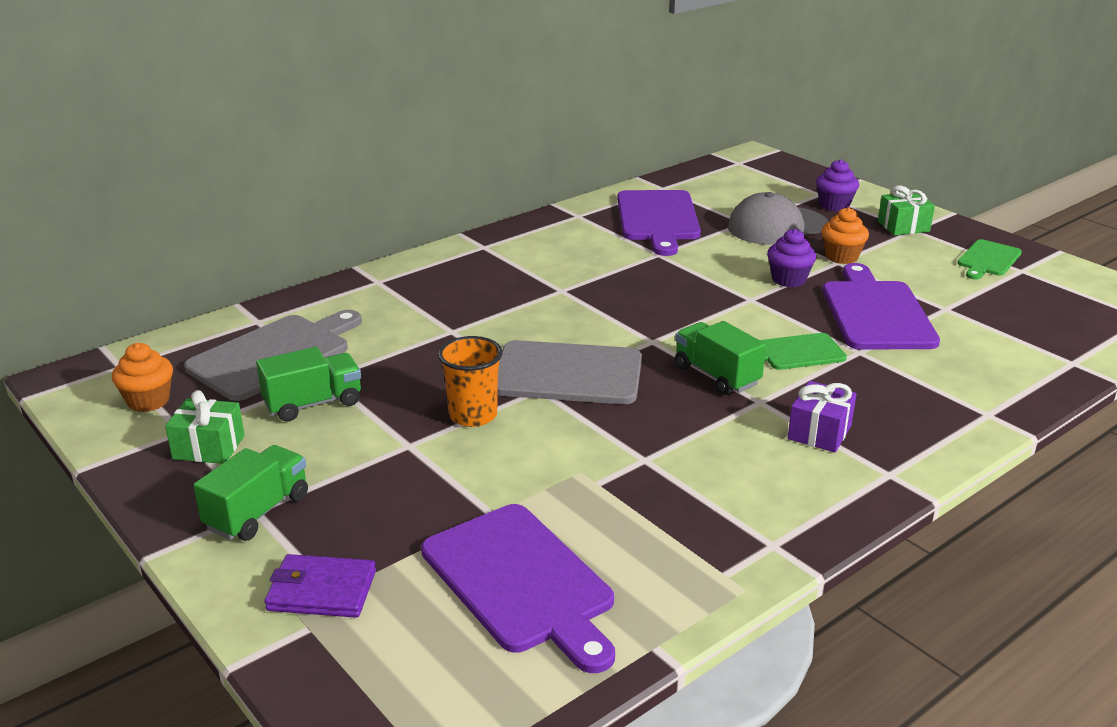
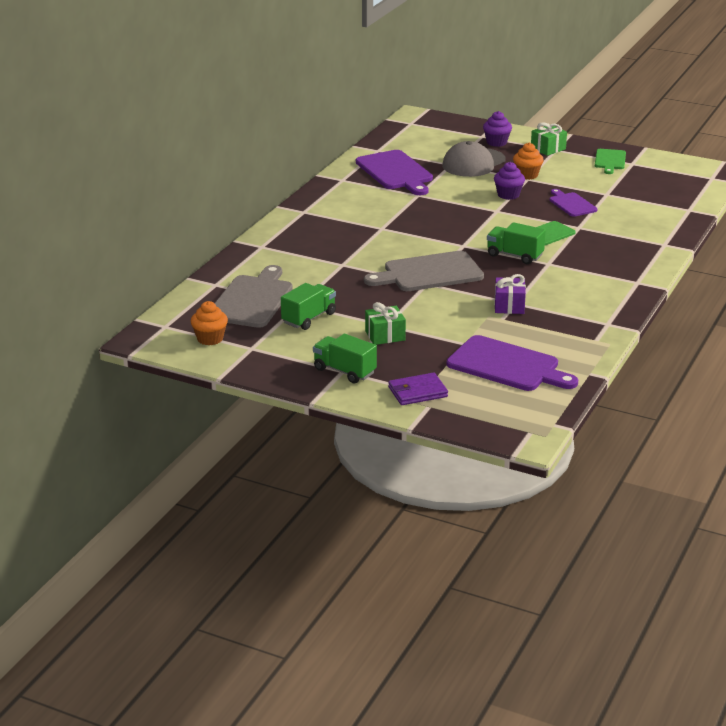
camera: 25 degrees left, 0 degrees up
(209, 447) = (278, 351): green gift -> green gift (385, 335)
(258, 512) = (344, 371): green truck -> green truck turned 60 degrees counterclockwise
(473, 415) = (404, 304): orange cup -> none
(819, 432) = (590, 271): purple gift -> purple gift (509, 306)
(876, 312) = (571, 204): purple cutting board -> purple cutting board, size x0.57

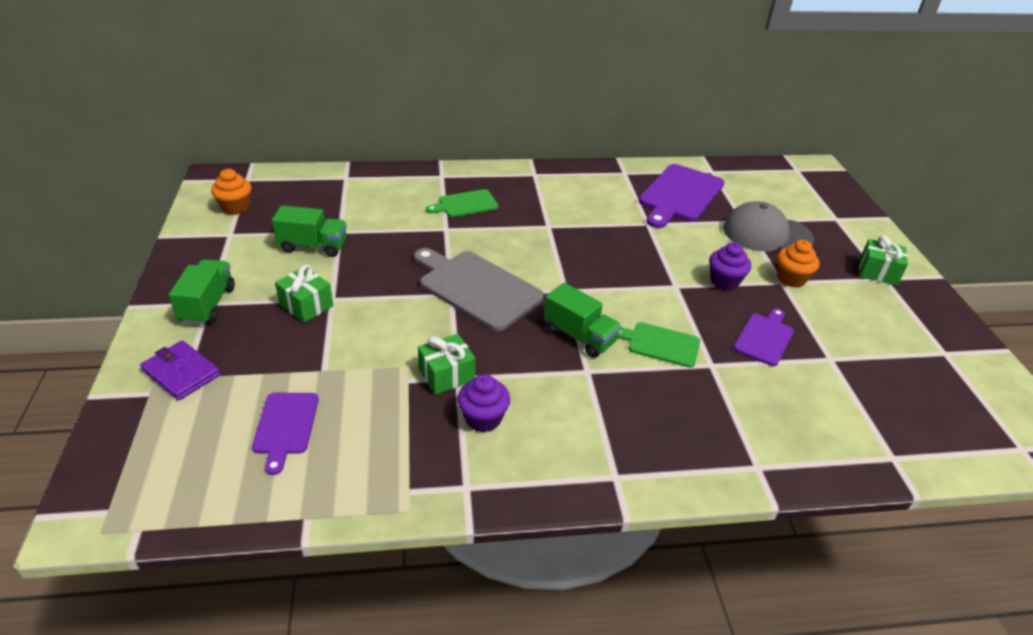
camera: 55 degrees right, 10 degrees up
(252, 300) = (329, 204): grey cutting board -> none
(496, 142) = (836, 232): purple cupcake -> purple cupcake (483, 418)
(507, 366) = (285, 426): purple cutting board -> purple cutting board, size x0.57
(509, 306) = (446, 375): purple gift -> green gift
(514, 255) = (579, 336): green truck -> green truck turned 135 degrees clockwise
(610, 160) = (923, 331): green cutting board -> green cutting board (465, 204)

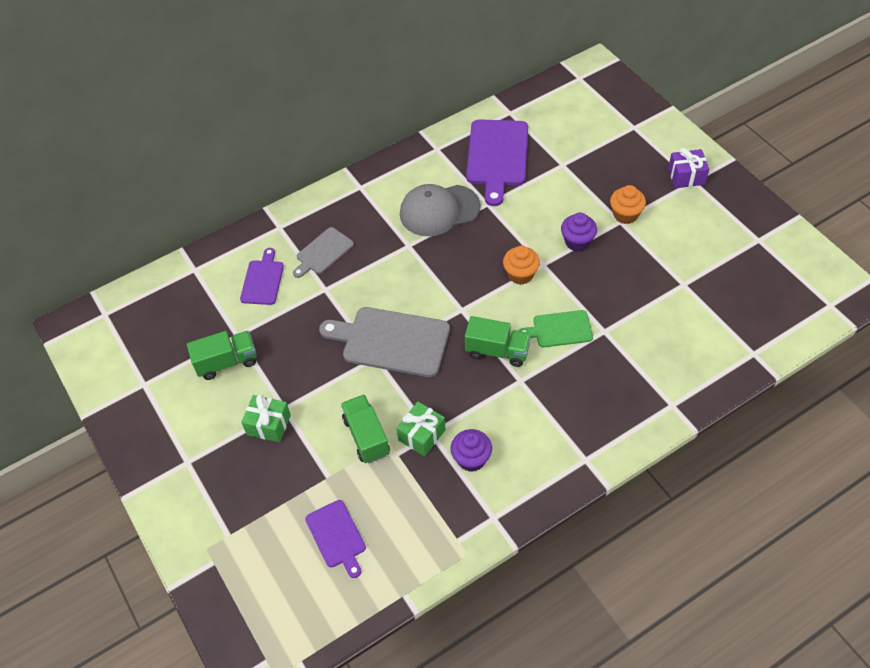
camera: 20 degrees left, 15 degrees up
(181, 373) = (222, 533): purple wallet -> none
(208, 305) = (188, 463): green truck -> green truck (366, 436)
(235, 207) = (123, 352): orange cupcake -> orange cupcake (520, 274)
(465, 204) = (323, 252): green cutting board -> grey cutting board
(764, 338) = (630, 286): purple cutting board -> purple cutting board (263, 280)
(766, 234) = (587, 171): grey cap -> grey cap (439, 210)
(878, 272) = (686, 176): green gift -> purple gift

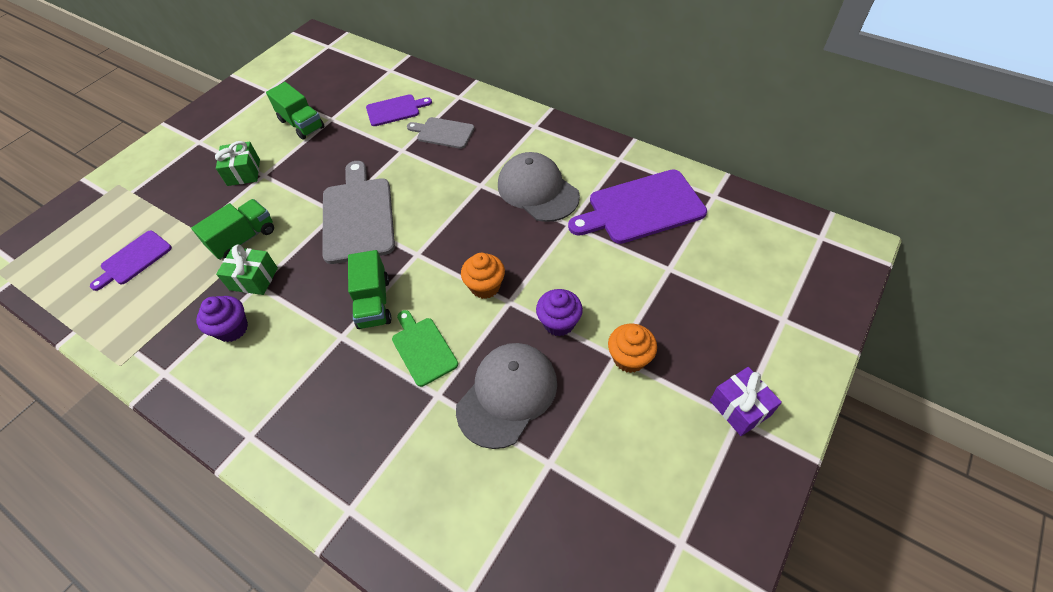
camera: 65 degrees right, 0 degrees up
(623, 290) = (507, 395): none -> grey cap

